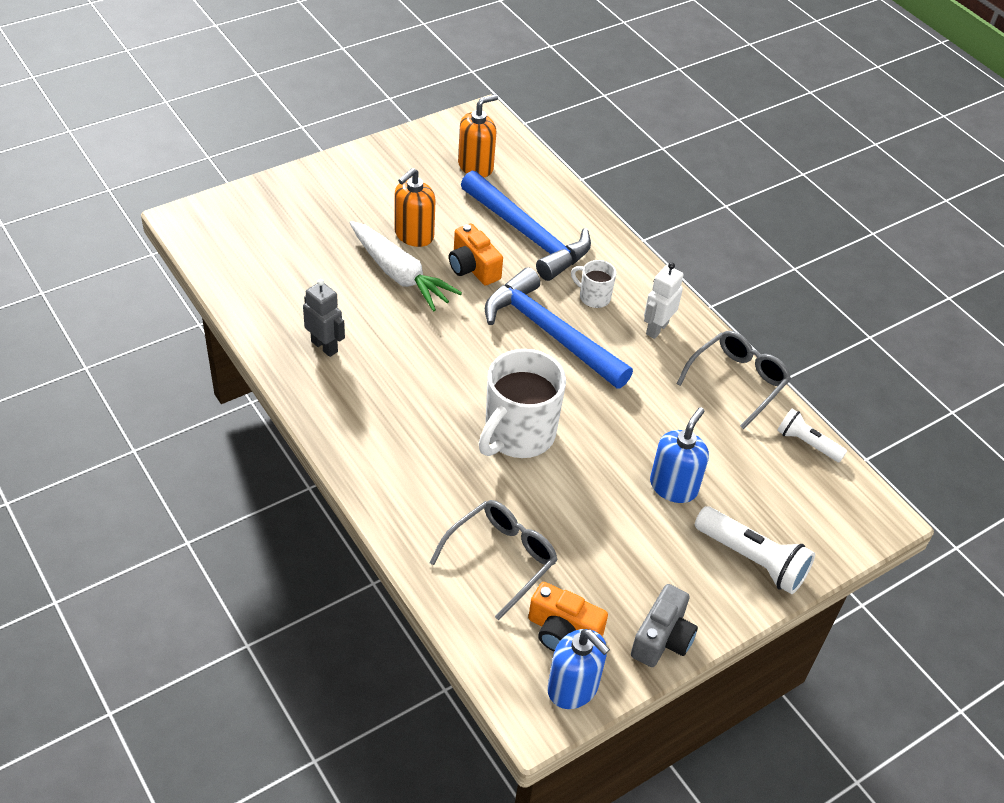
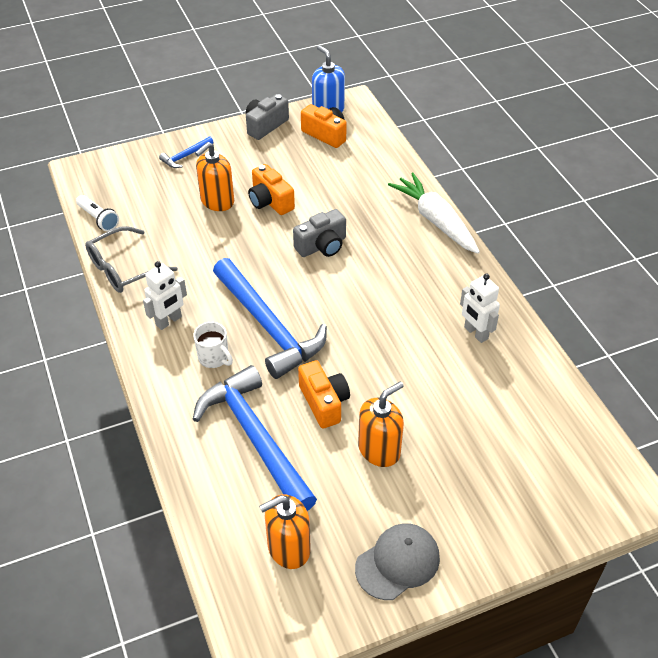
camera: 165 degrees left, 0 degrees up
(324, 346) = (475, 333): grey robot -> white robot
(388, 164) = (397, 562): none -> grey cap
(400, 274) = (400, 401): white carrot -> white carrot (435, 220)
(501, 558) = (355, 172): grey glasses -> none
(518, 435) = (322, 246): white mug -> grey camera
(604, 494) = (270, 201): none -> orange camera
(673, 486) = (217, 201): blue soap dispenser -> orange soap dispenser
(753, 559) = (185, 156): white flashlight -> blue hammer

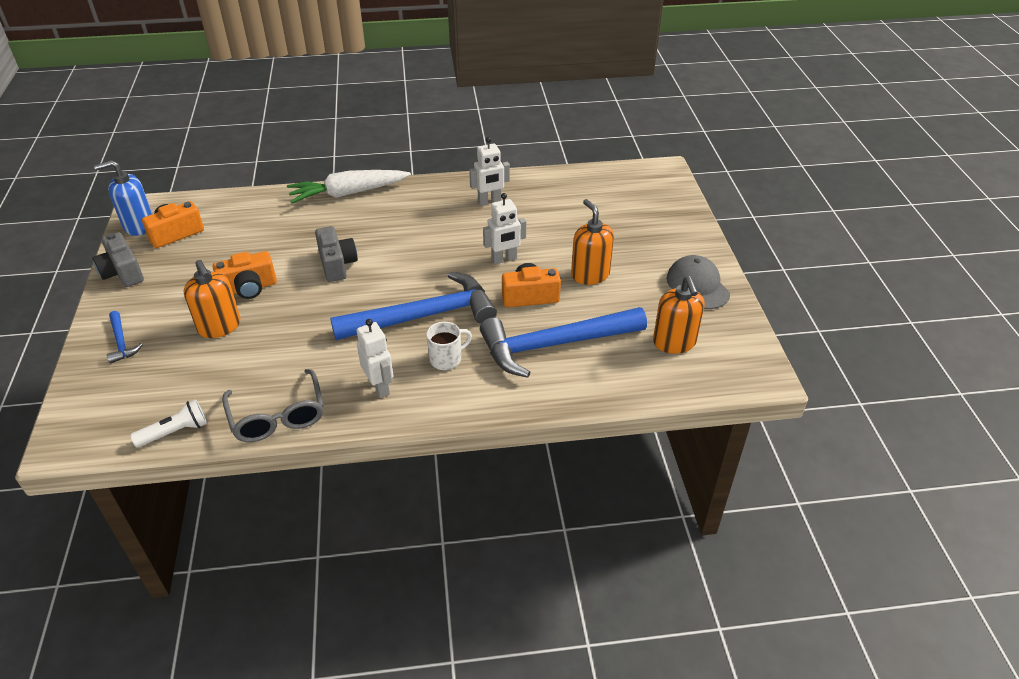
camera: 75 degrees left, 5 degrees down
(377, 368) = (504, 259): none -> white robot

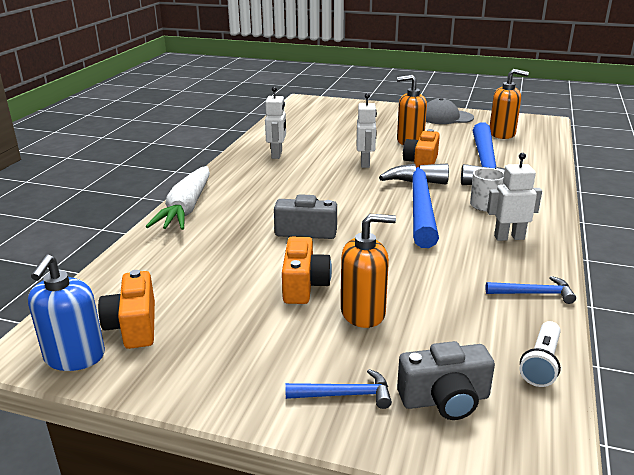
camera: 65 degrees left, 15 degrees down
(122, 272) = (180, 382): grey camera -> grey camera (445, 400)
(175, 432) = (541, 363): white flashlight -> white flashlight turned 150 degrees counterclockwise
(278, 416) = (534, 294): grey glasses -> blue hammer

